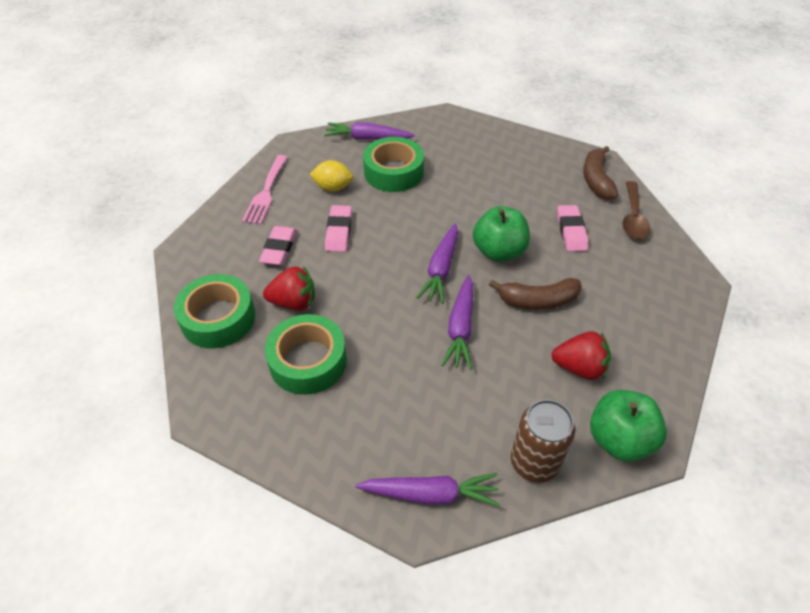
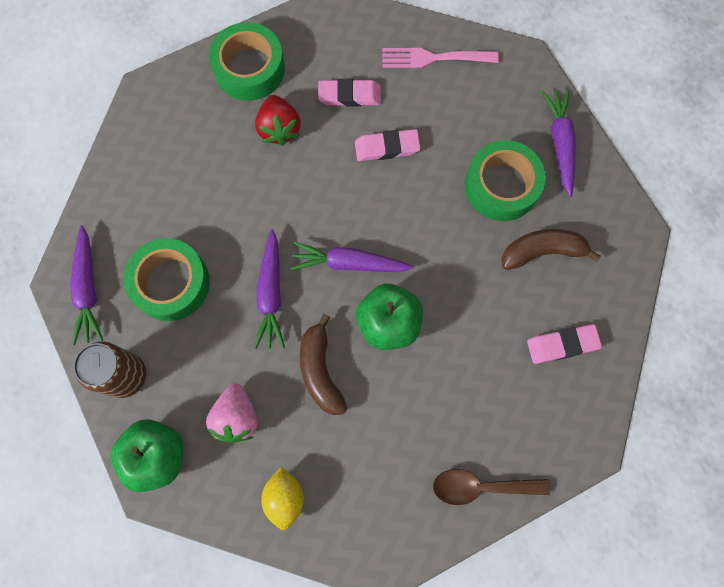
camera: 80 degrees right, 25 degrees up
(308, 361) = (211, 159): green tape -> green tape (171, 283)
(333, 187) = (457, 125): yellow lemon -> yellow lemon (285, 497)
(461, 327) = (271, 293): purple carrot -> purple carrot turned 90 degrees counterclockwise
(571, 231) = (440, 407): pink eraser -> pink eraser (562, 345)
(579, 367) = (236, 417): red strawberry -> pink strawberry
(596, 180) = (546, 440): brown banana -> brown banana (542, 251)

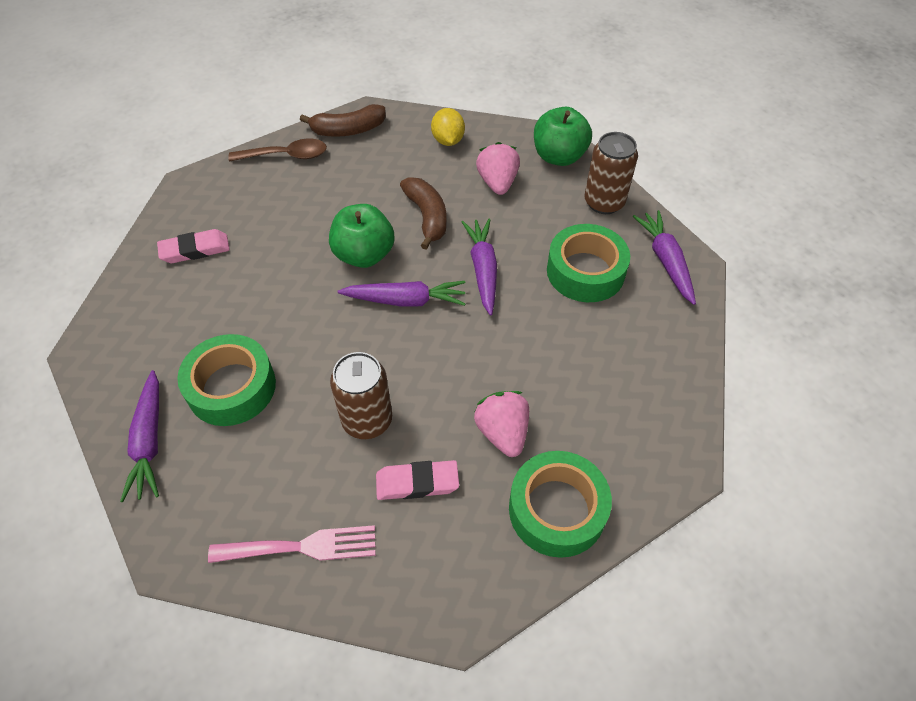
camera: 175 degrees right, 20 degrees down
(279, 129) = (502, 432): red strawberry -> pink strawberry
(387, 147) = (367, 420): pink eraser -> brown can
(542, 251) = (197, 325): brown banana -> brown banana (348, 130)

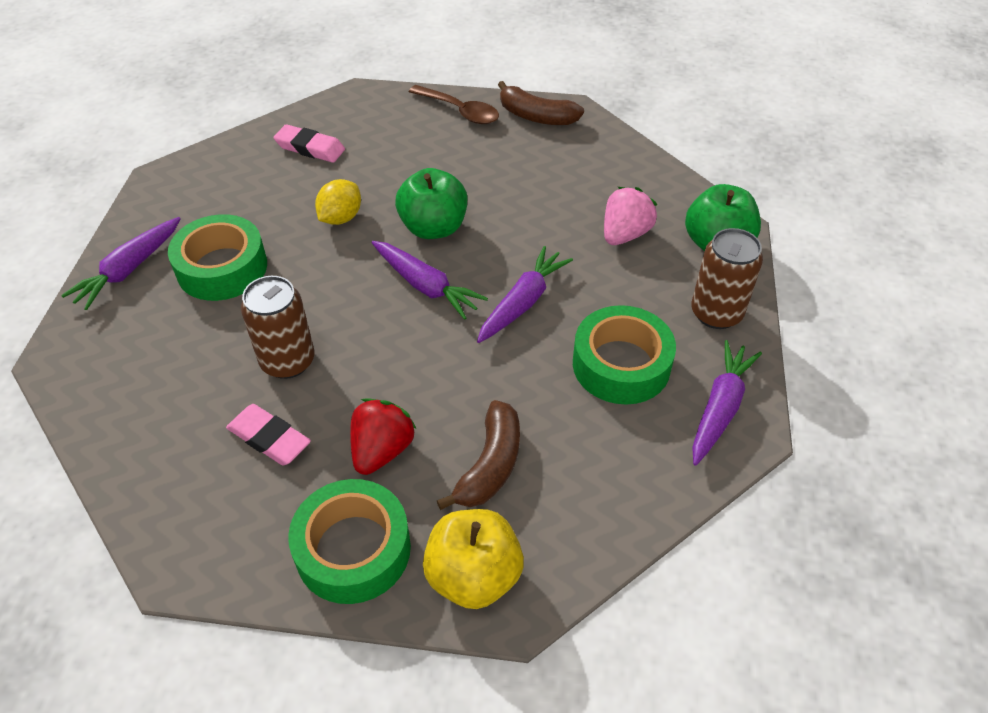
camera: 40 degrees right, 5 degrees down
(302, 546) = (138, 421): pink fork -> none
(427, 217) = (524, 227): brown banana -> brown banana (490, 465)
(448, 140) = (619, 171): yellow lemon -> yellow lemon (341, 218)
(502, 432) = (382, 450): pink strawberry -> red strawberry
(644, 466) = (473, 576): none -> yellow apple

